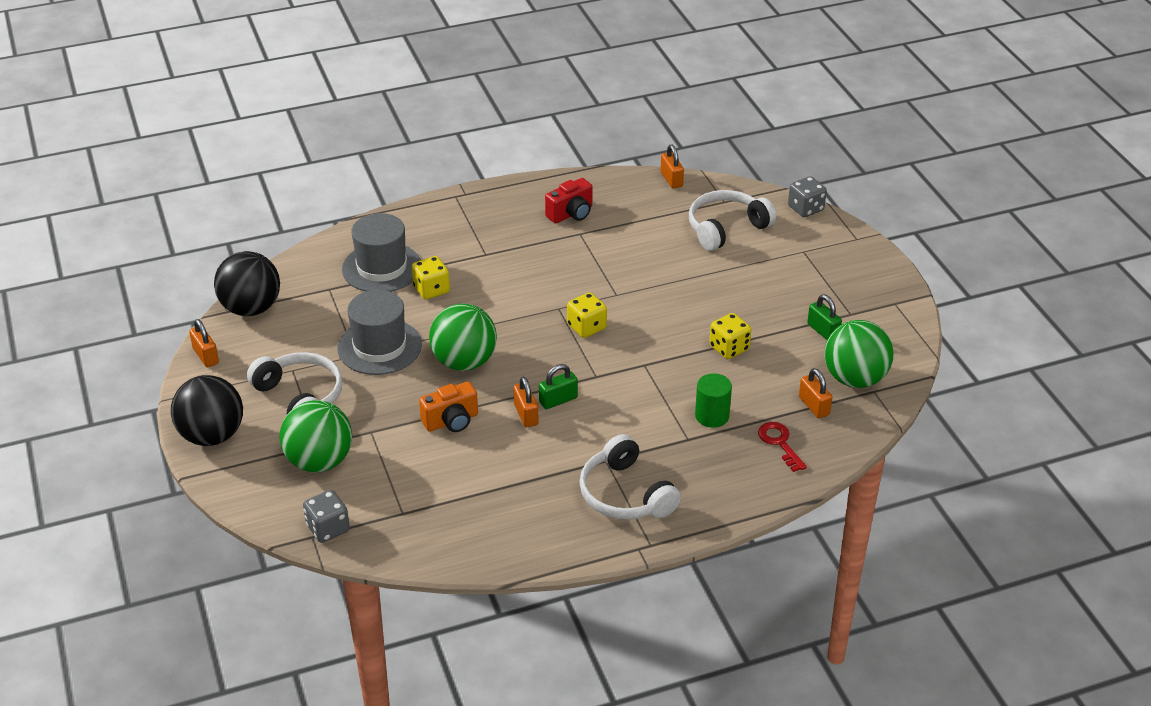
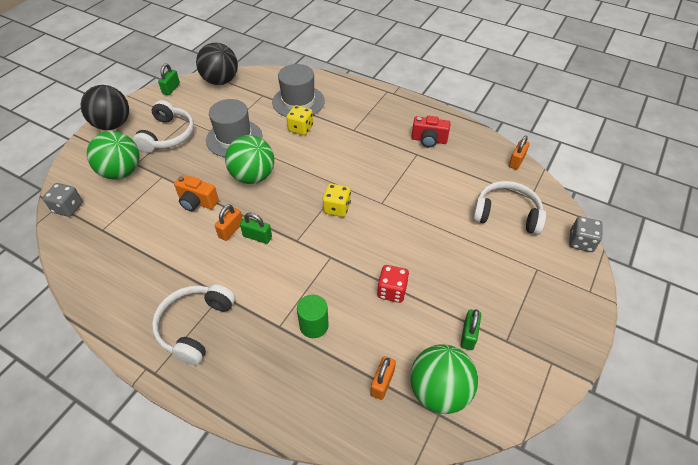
camera: 50 degrees right, 10 degrees up
(206, 356) = (171, 89): orange padlock -> green padlock
(729, 348) = (392, 291): yellow dice -> red dice
(779, 443) = (322, 386): red key -> none

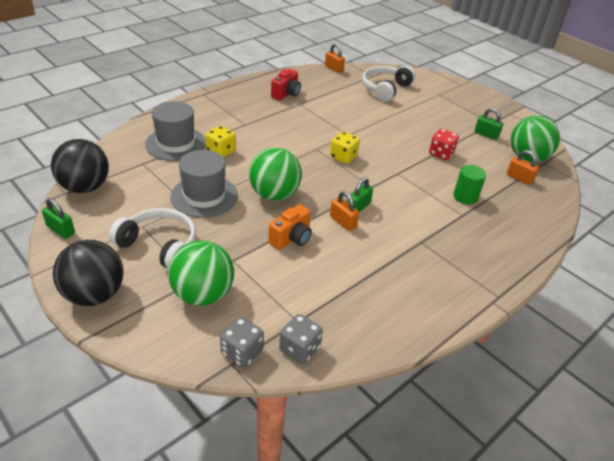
camera: 75 degrees left, 10 degrees down
(195, 326) = (452, 263): white headphones -> none
(581, 242) = (421, 73): grey dice -> grey dice (299, 349)

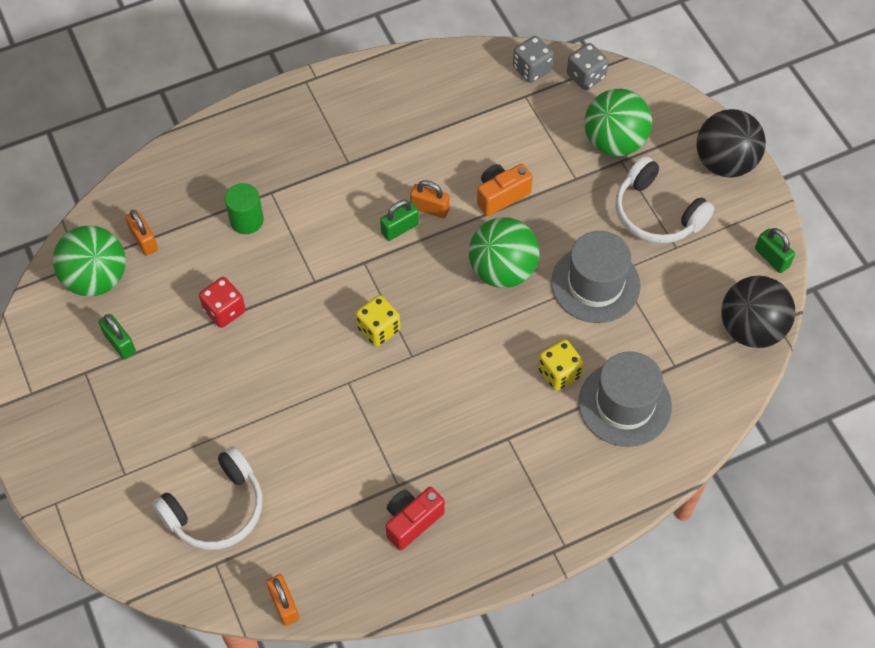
camera: 160 degrees left, 20 degrees up
(343, 222) = (430, 208): orange padlock -> orange padlock turned 45 degrees counterclockwise

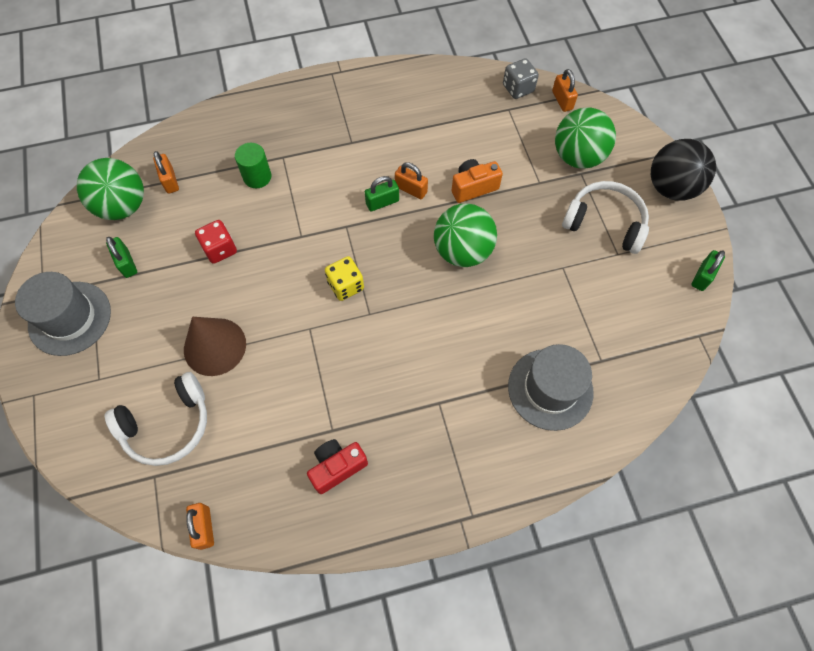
camera: 10 degrees right, 5 degrees up
(246, 418) = (215, 346): none -> brown cone
(559, 373) = (496, 350): yellow dice -> none
(586, 76) = (562, 100): grey dice -> orange padlock
(595, 284) = (541, 275): grey hat -> grey hat (70, 318)
(656, 214) = (604, 222): white headphones -> white headphones turned 150 degrees clockwise
(751, 328) = (675, 337): black ball -> none
(771, 258) = (702, 276): green padlock -> green padlock turned 60 degrees clockwise

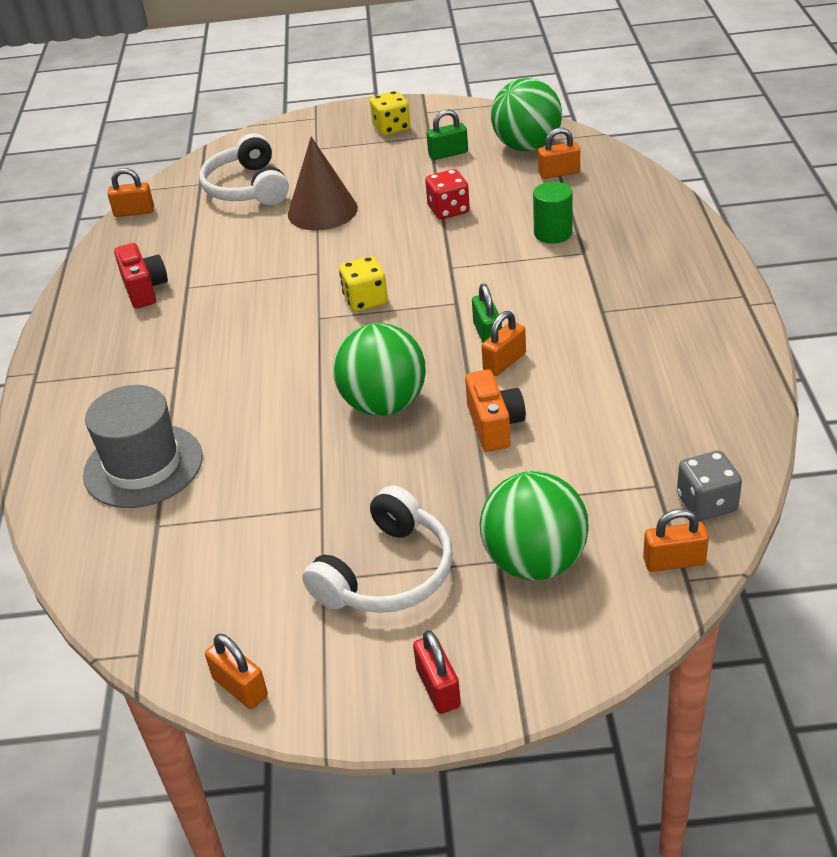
camera: 105 degrees right, 25 degrees down
(70, 318) = (391, 128): grey hat -> yellow dice
(671, 187) = (438, 688): black ball -> red padlock
(702, 276) = (240, 687): green padlock -> orange padlock

